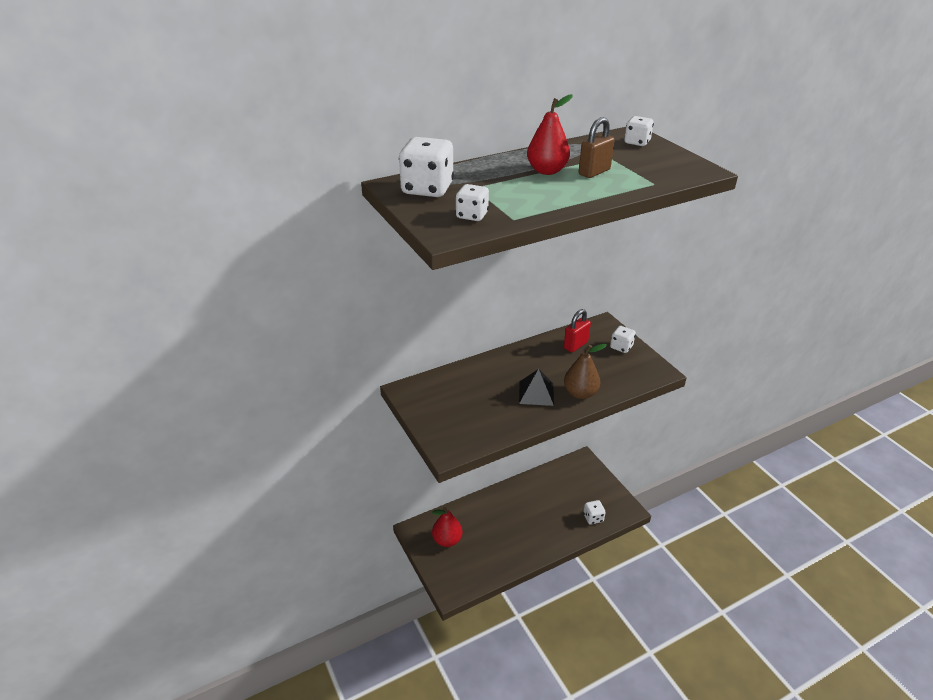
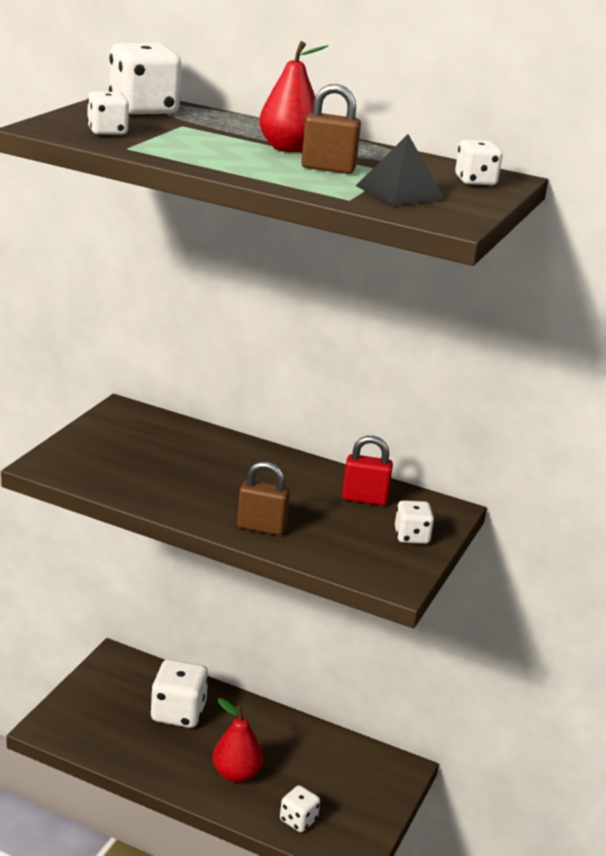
camera: 50 degrees right, 10 degrees down
(447, 540) = (124, 691): red pear -> red pear (236, 774)
(482, 525) = (178, 713): none -> white dice
(536, 393) = (221, 495): black pyramid -> black pyramid (400, 192)
(580, 393) = (261, 527): brown pear -> brown padlock

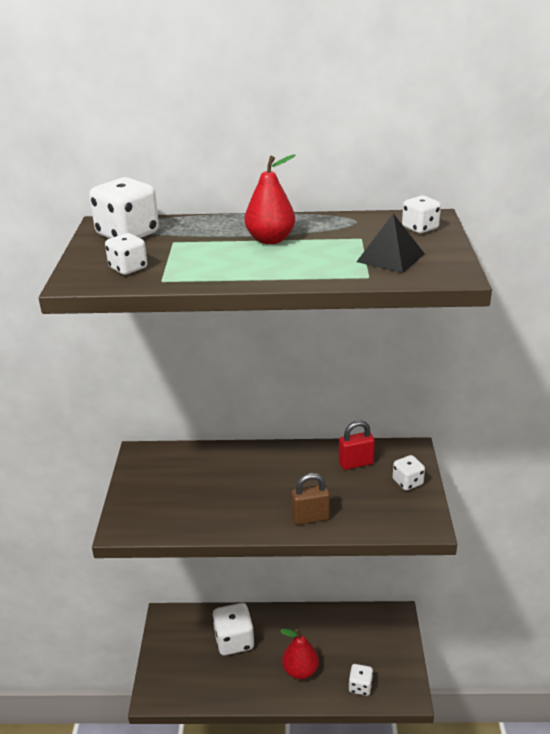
camera: 20 degrees left, 5 degrees up
(328, 169) = (319, 251): brown padlock -> none

